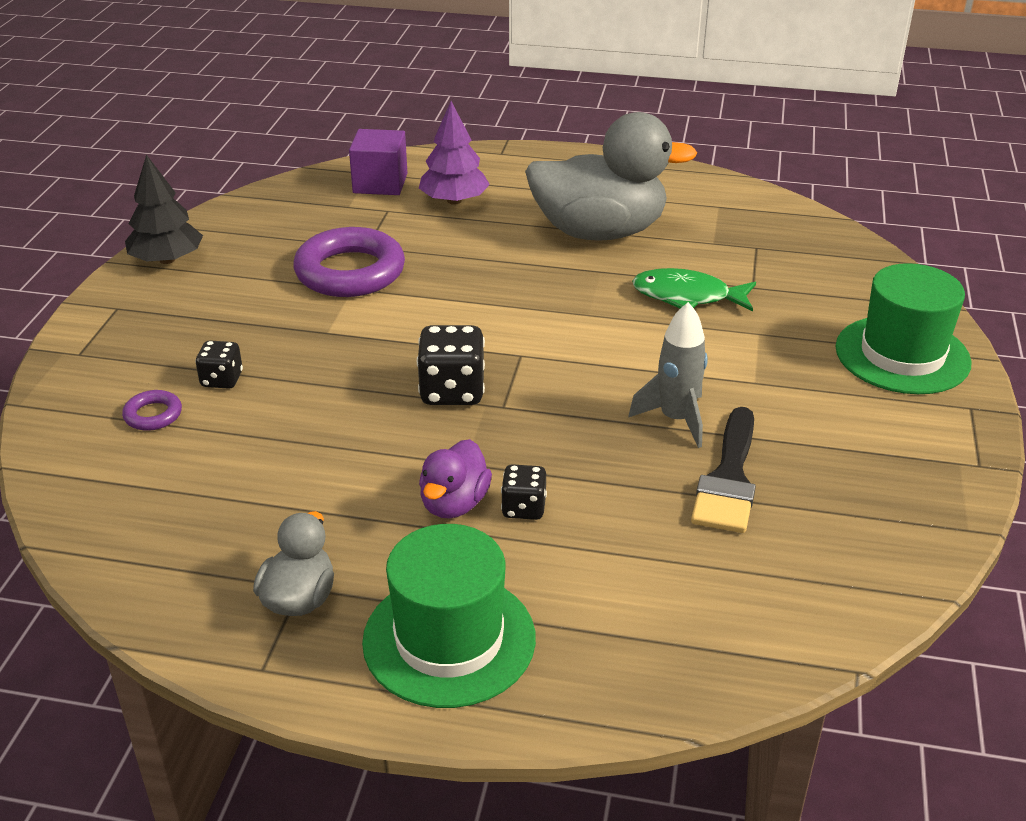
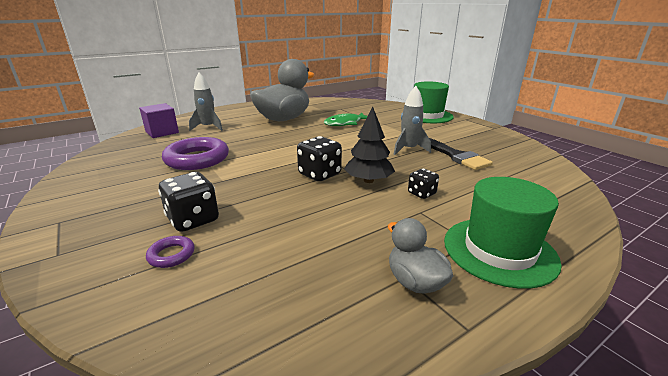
camera: 45 degrees left, 10 degrees down
(167, 260) = (68, 190): black tree -> black tree (368, 180)
(222, 380) = (193, 220): black dice -> black dice, size x1.68
(454, 201) = (208, 127): purple tree -> grey rocket
(454, 504) = (396, 206): purple duck -> none

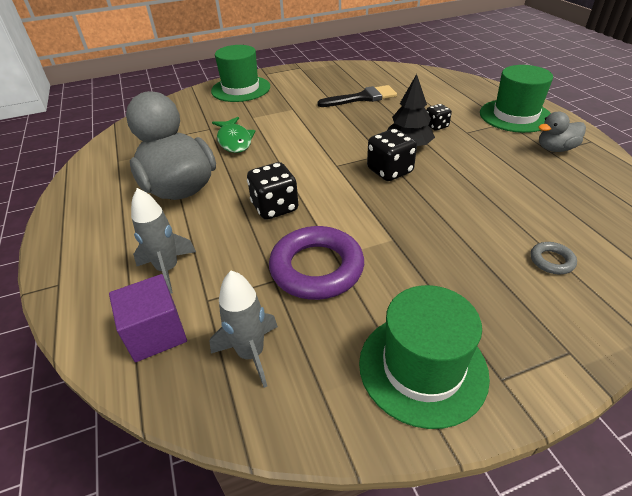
camera: 75 degrees left, 15 degrees up
(91, 194) = (422, 367): none -> green hat
(171, 255) = (551, 261): purple ring -> grey ring
(193, 220) = (488, 254): black dice -> black dice (275, 207)
(409, 149) = (339, 116): grey rocket -> grey rocket (251, 353)

